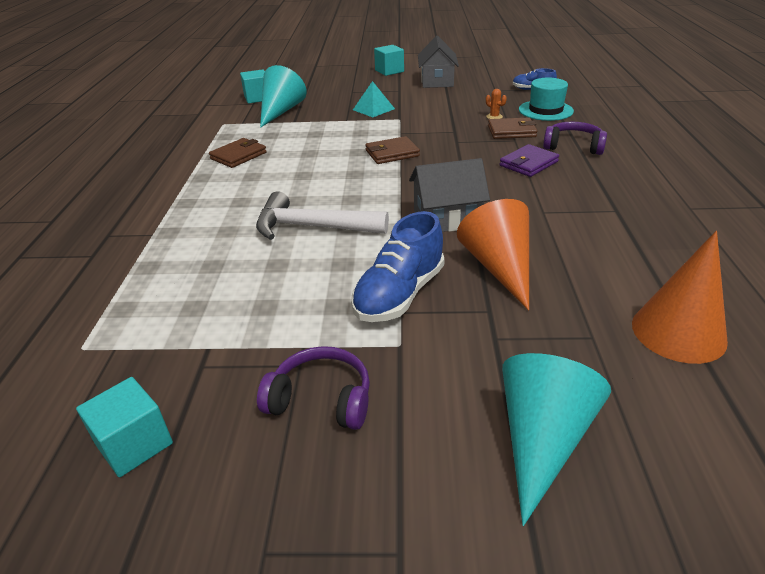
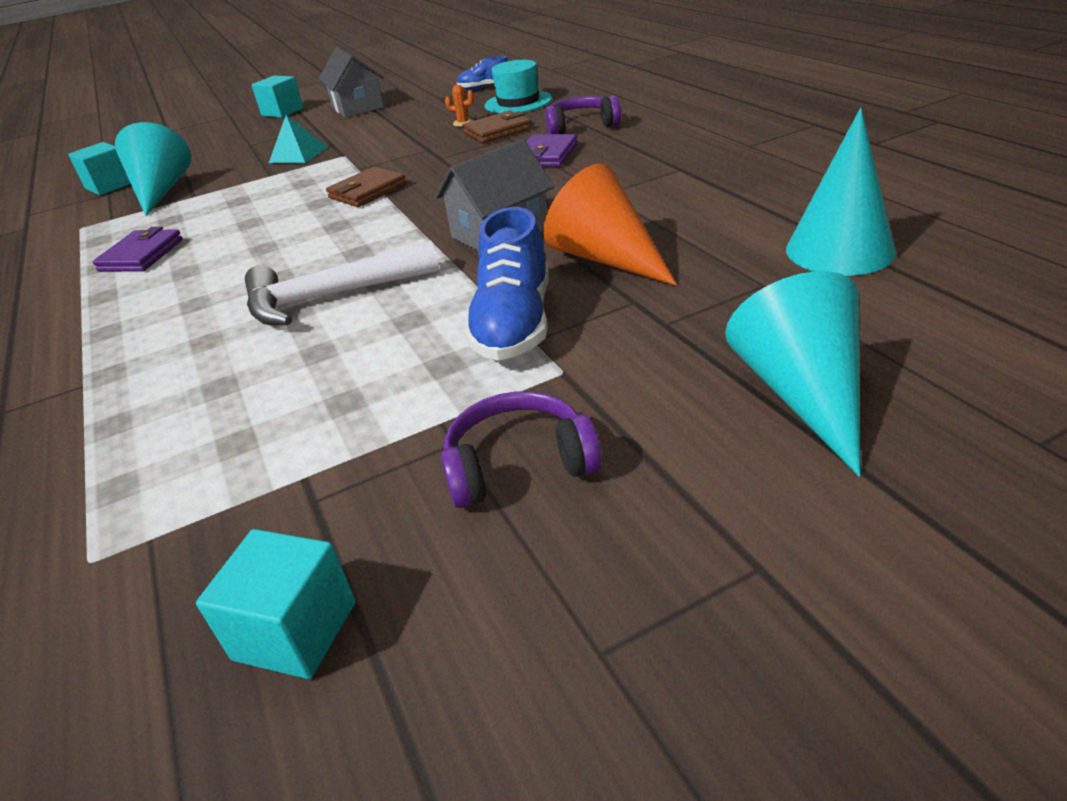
camera: 25 degrees left, 0 degrees up
(238, 156) = (141, 255): brown wallet -> purple wallet
(678, 332) = (839, 250): orange cone -> turquoise cone

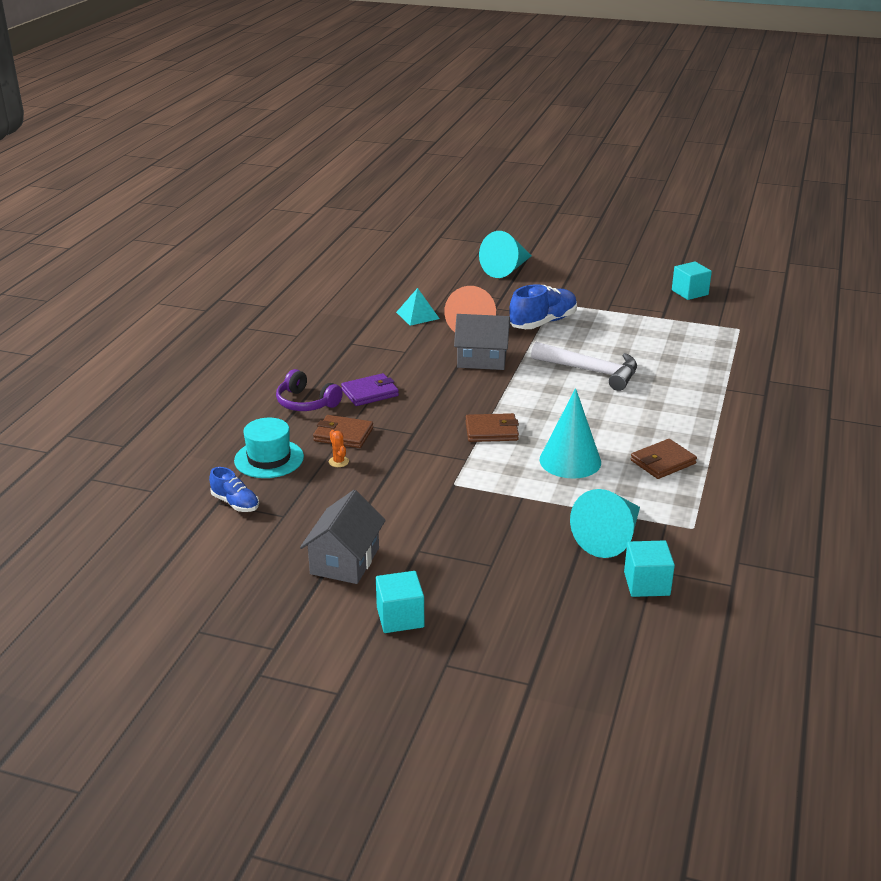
camera: 140 degrees left, 5 degrees down
(141, 255) = (663, 462): purple wallet -> brown wallet
(298, 154) = (477, 511): turquoise pyramid -> turquoise pyramid (417, 315)
(518, 464) = (600, 292): purple headphones -> none
(839, 250) = (404, 286): turquoise cone -> turquoise cone (570, 461)

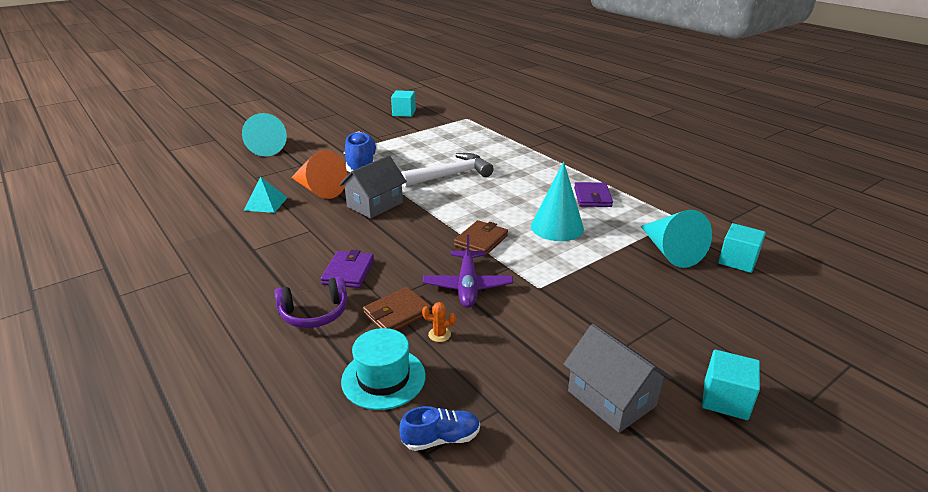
camera: 55 degrees left, 0 degrees up
(414, 450) = (467, 286): none -> purple plane
(663, 462) = (592, 197): brown wallet -> purple wallet

